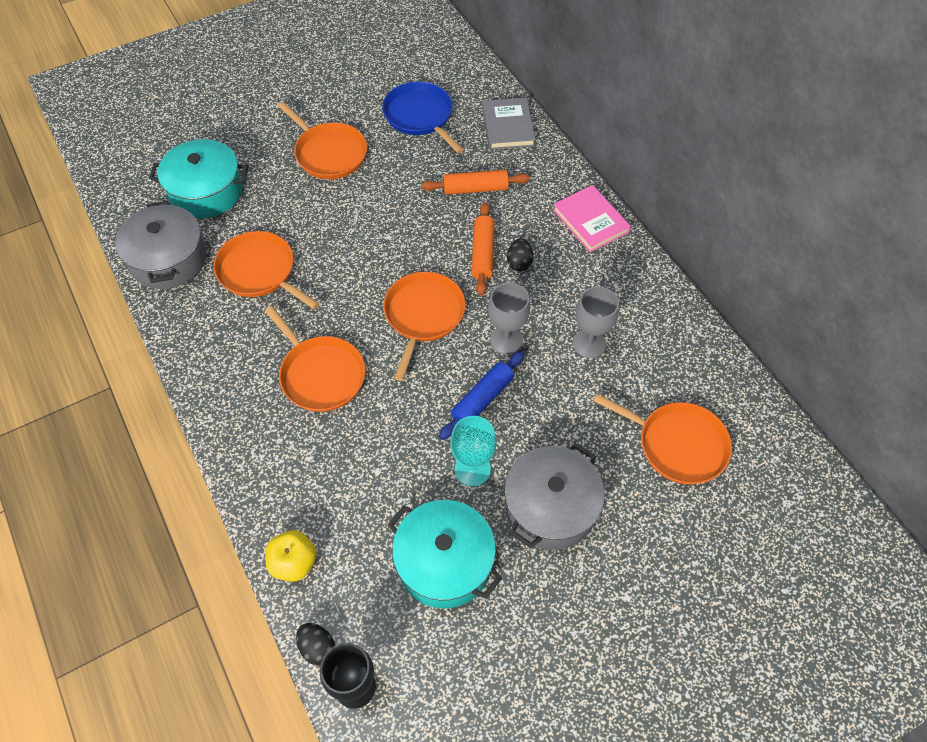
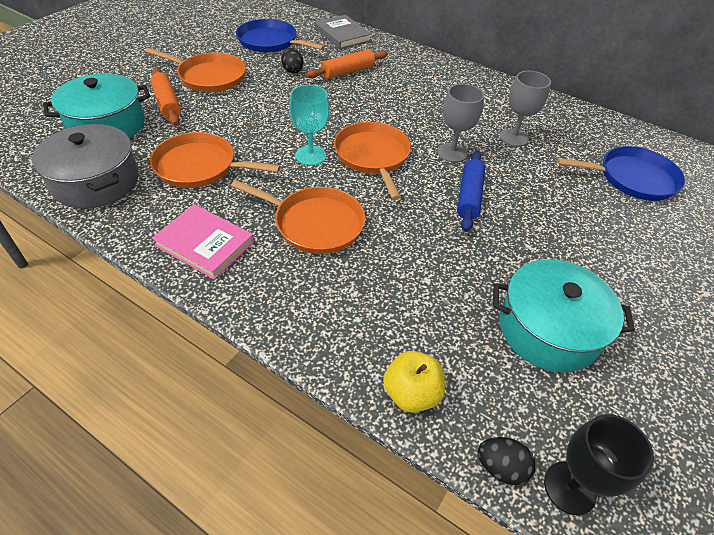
camera: 30 degrees left, 10 degrees down
(472, 469) = (506, 248): turquoise goblet -> turquoise goblet (310, 155)
(482, 253) = (386, 106): orange rolling pin -> orange rolling pin (167, 103)
(519, 263) = (419, 105): black egg -> black egg (292, 70)
(550, 507) = (590, 251): grey pot -> none
(590, 221) = (447, 70): pink book -> pink book (205, 244)
(677, 444) = (632, 178): orange pan -> blue pan

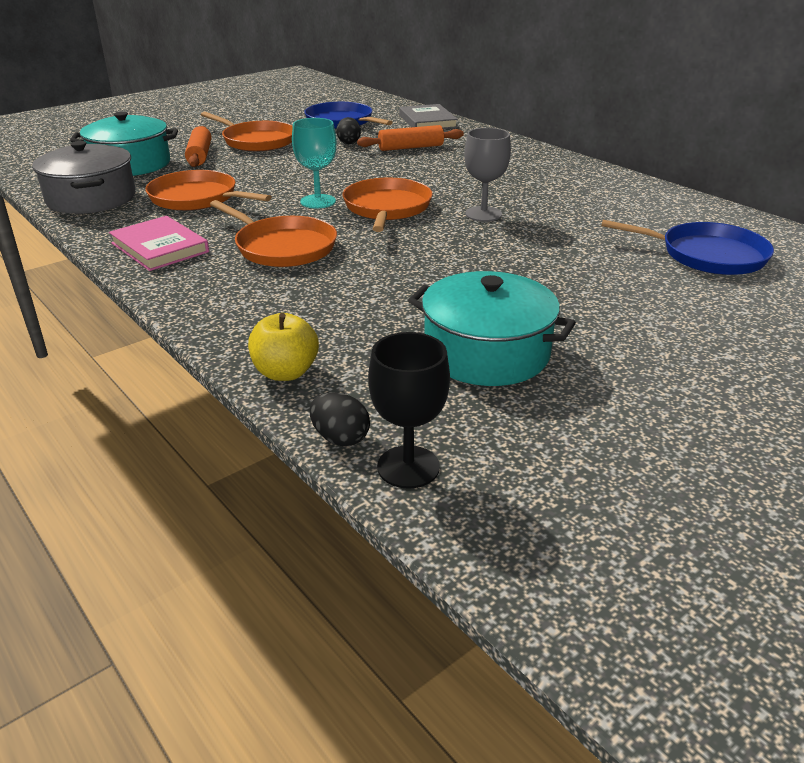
camera: 20 degrees right, 15 degrees down
(469, 196) = (475, 247): blue rolling pin -> none
(514, 138) = (572, 210): grey goblet -> none

